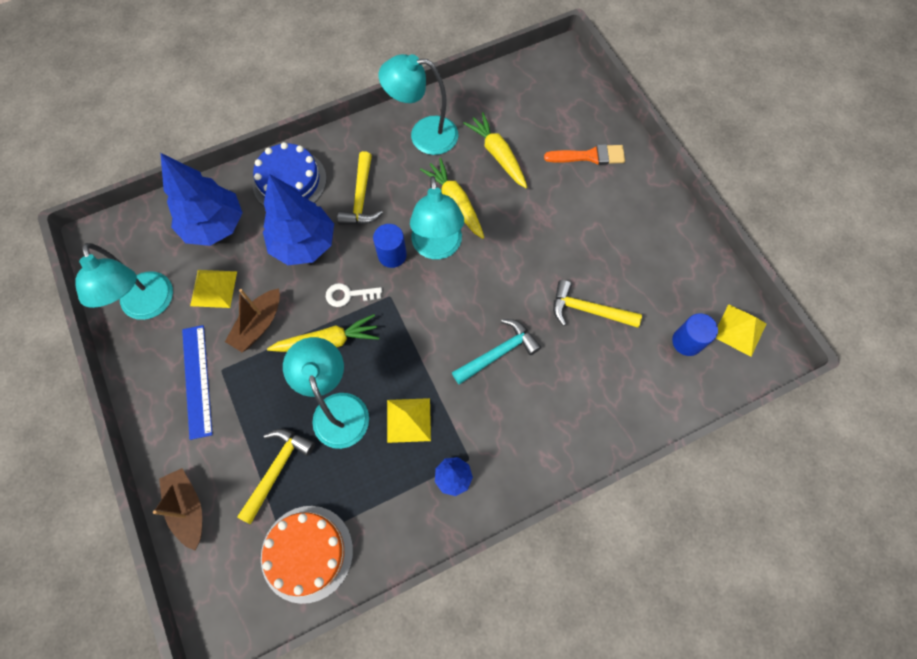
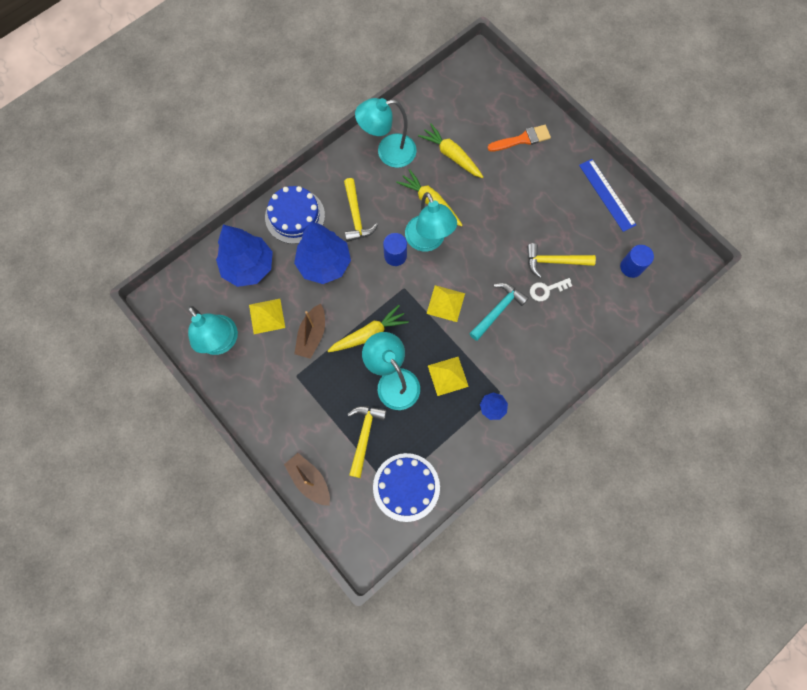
camera: 15 degrees left, 5 degrees up
(197, 380) = (281, 388): blue ruler -> blue ruler (607, 195)
(307, 553) = (406, 487): orange cake -> blue cake
(348, 295) = (372, 295): white key -> white key (546, 290)
(739, 330) = (666, 248): yellow pyramid -> yellow pyramid (445, 303)

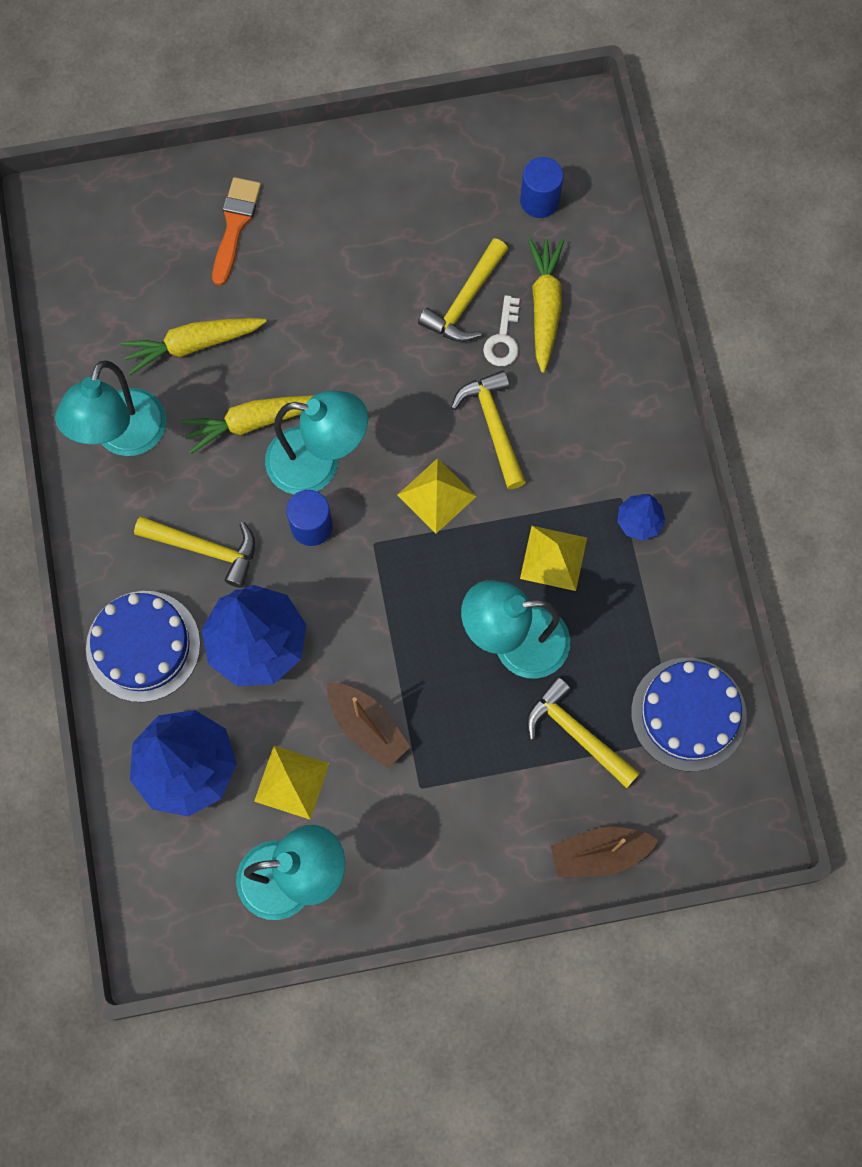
camera: 60 degrees left, 0 degrees up
(369, 334) = (418, 638): yellow carrot -> yellow carrot (545, 307)
(498, 310) = (493, 426): turquoise hammer -> yellow hammer
(607, 195) = (405, 162): blue ruler -> none

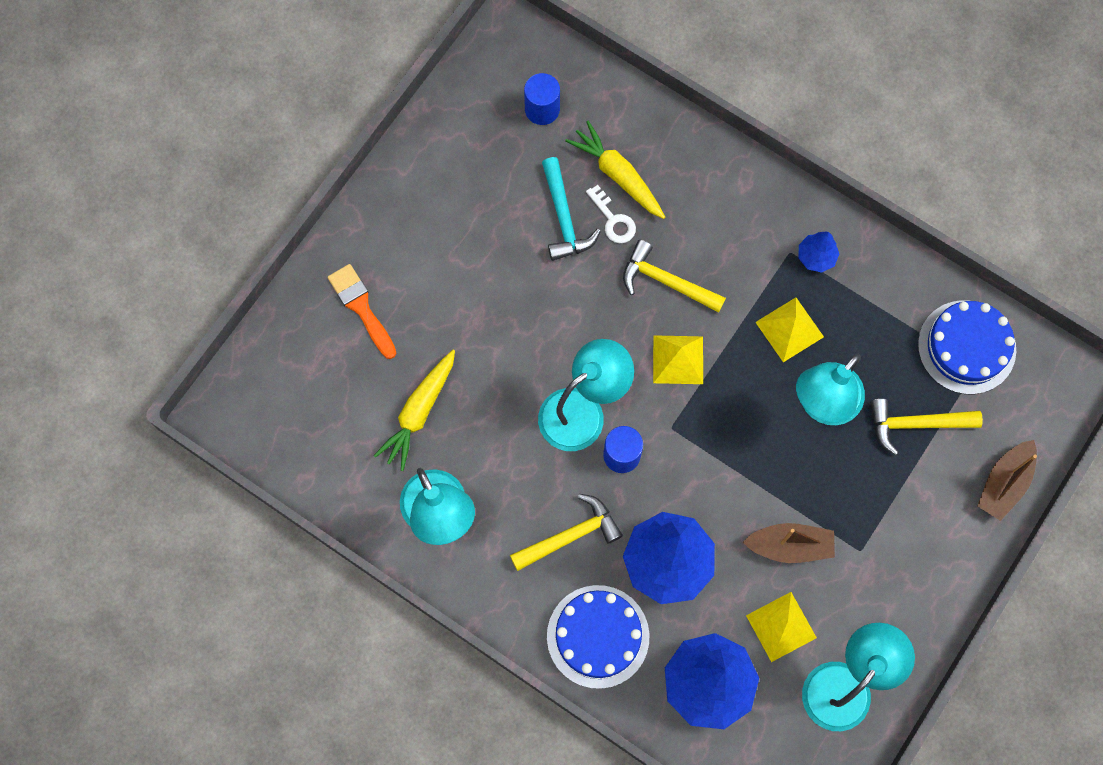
camera: 45 degrees left, 0 degrees up
(254, 422) = (513, 424): yellow carrot -> none
(465, 301) = (564, 217): yellow hammer -> turquoise hammer

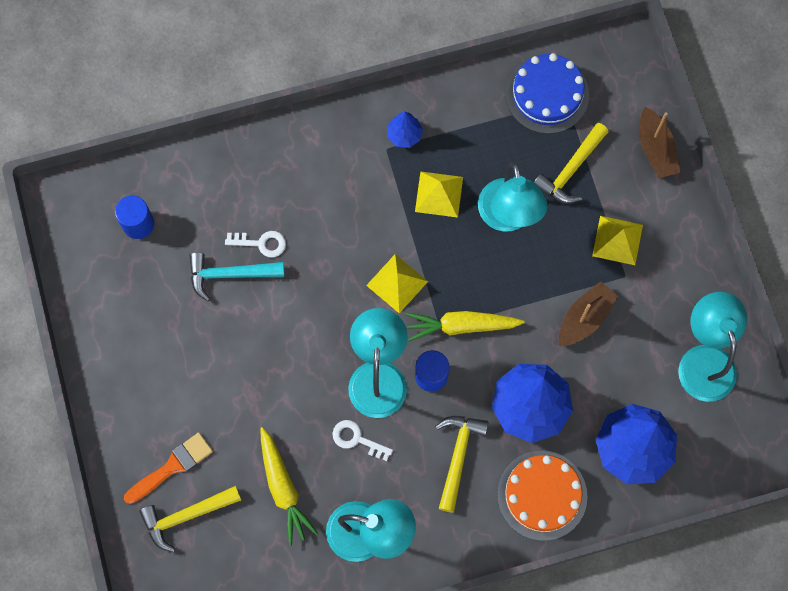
camera: 50 degrees left, 0 degrees up
(361, 308) = (172, 467): orange brush -> orange brush turned 135 degrees clockwise
(512, 438) = (357, 439): none -> white key
(564, 217) = (230, 274): turquoise hammer -> turquoise hammer turned 150 degrees clockwise
(598, 636) = (542, 495): blue cake -> orange cake
(618, 175) = (232, 214): yellow carrot -> yellow carrot (461, 326)
(666, 282) = (336, 245): yellow hammer -> yellow hammer (186, 516)
(781, 626) = (633, 369): yellow pyramid -> yellow pyramid (617, 240)

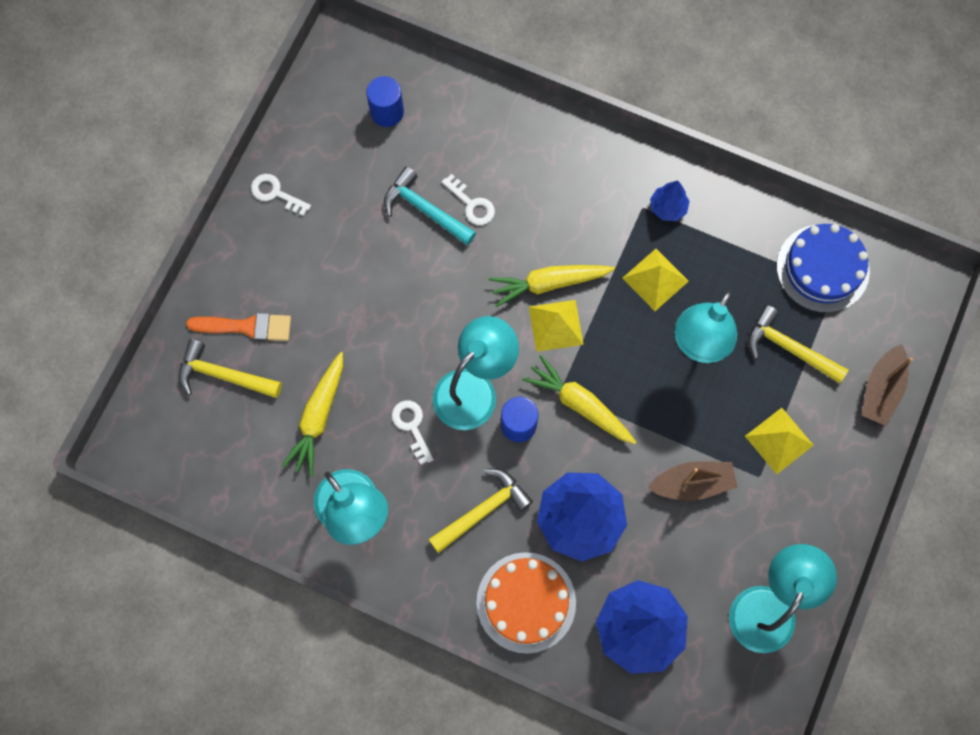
camera: 40 degrees right, 0 degrees up
(106, 351) = (275, 193): none -> white key
(366, 257) = (549, 284): none -> yellow carrot
(571, 170) = (789, 348): yellow hammer -> yellow hammer turned 45 degrees clockwise

